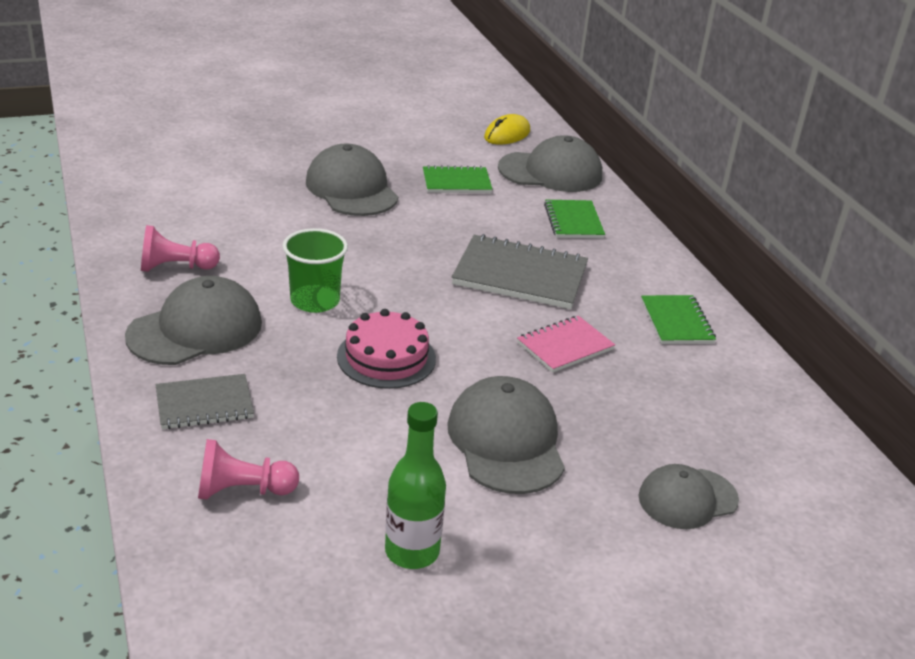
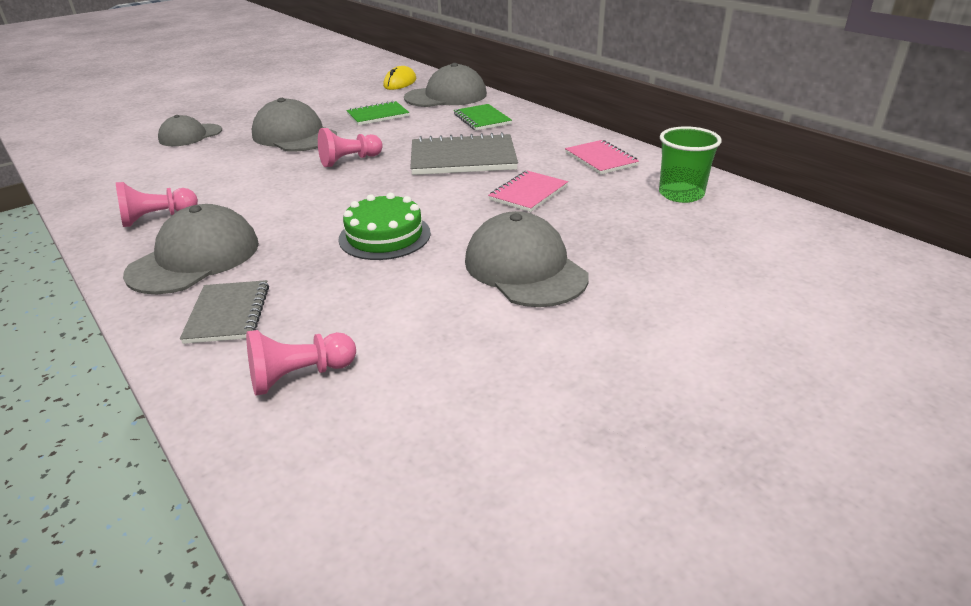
camera: 15 degrees left, 0 degrees up
(204, 404) = (228, 314): grey notebook -> grey notebook turned 60 degrees counterclockwise
(315, 301) = (299, 212): green cup -> green cup (681, 194)
(386, 357) = (384, 236): pink cake -> green cake
(395, 243) = (349, 160): none -> pink pawn
(412, 551) = (496, 379): green bottle -> none
(676, 322) = (601, 159): green notebook -> pink notebook
(687, 498) = (699, 268): grey cap -> grey cap (190, 135)

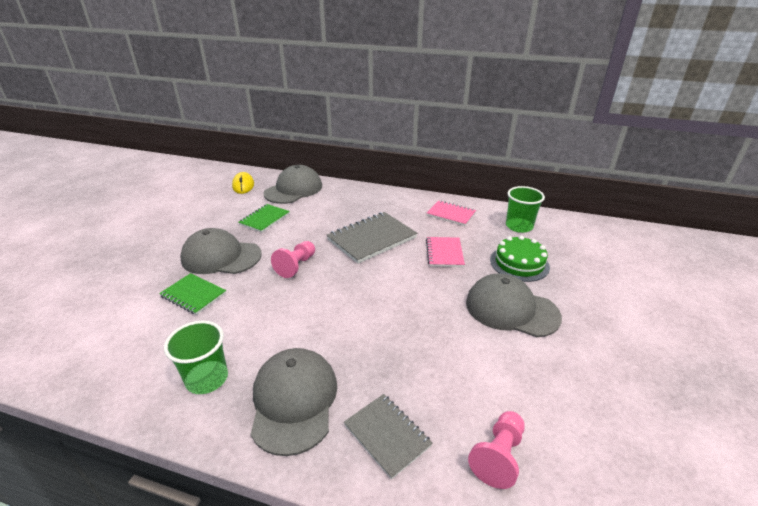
camera: 35 degrees left, 0 degrees up
(157, 218) = (207, 379): pink pawn -> green cup
(190, 135) = (121, 285): grey cap -> none
(384, 236) = (404, 320): green cake -> green cake (519, 263)
(482, 119) = (343, 203): green notebook -> green notebook (193, 295)

